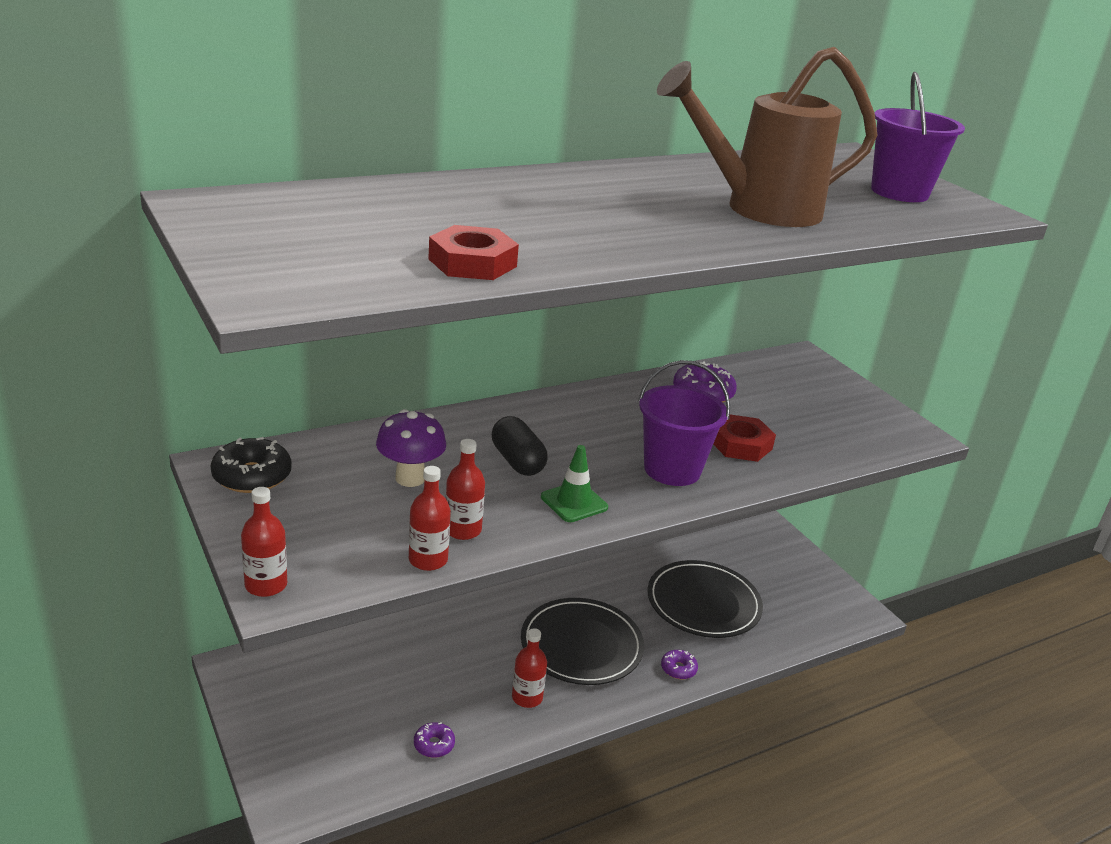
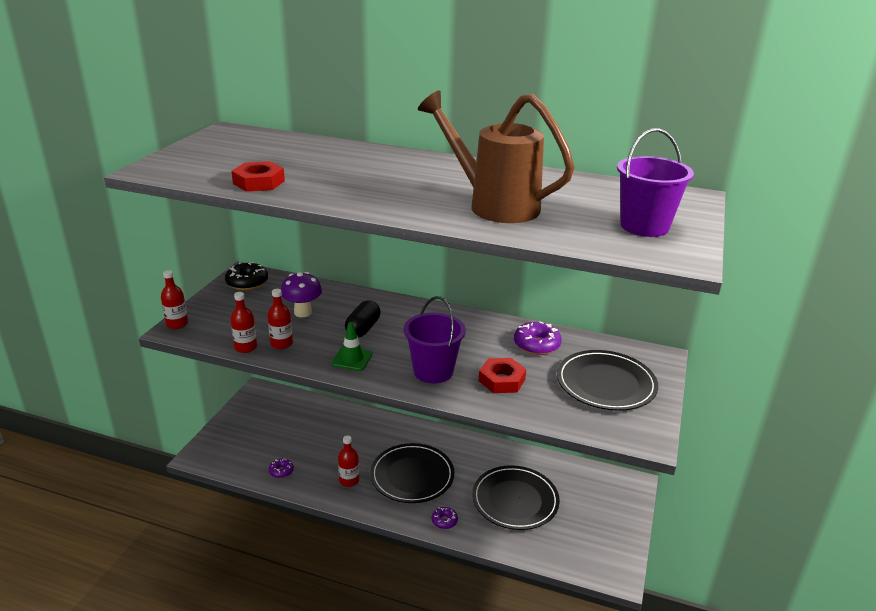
camera: 50 degrees right, 0 degrees up
(814, 402) = (606, 384): none -> black plate

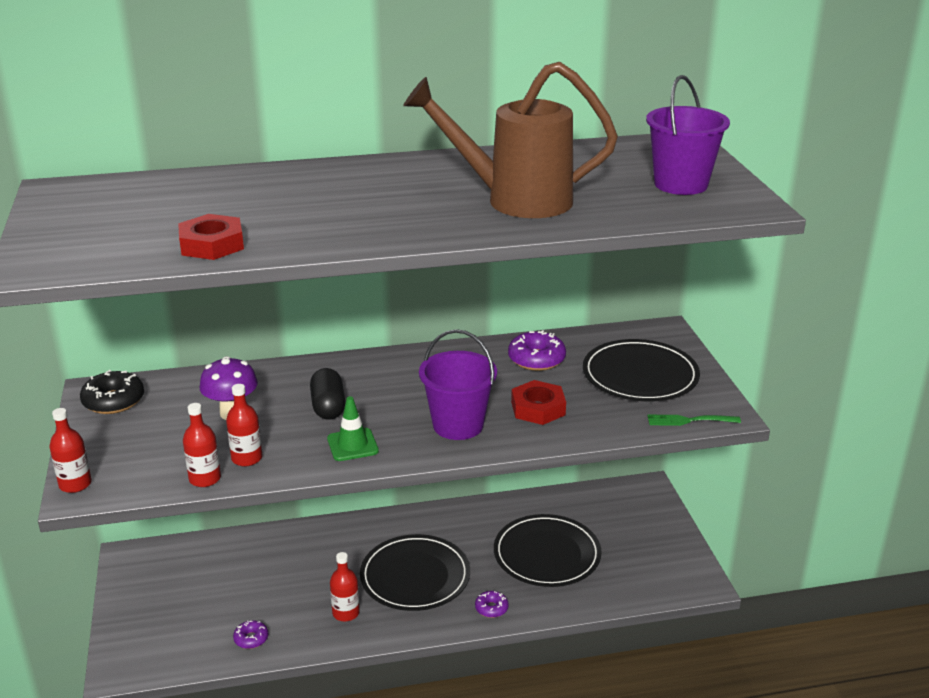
camera: 30 degrees left, 0 degrees up
(611, 432) = (689, 420): none -> green fork

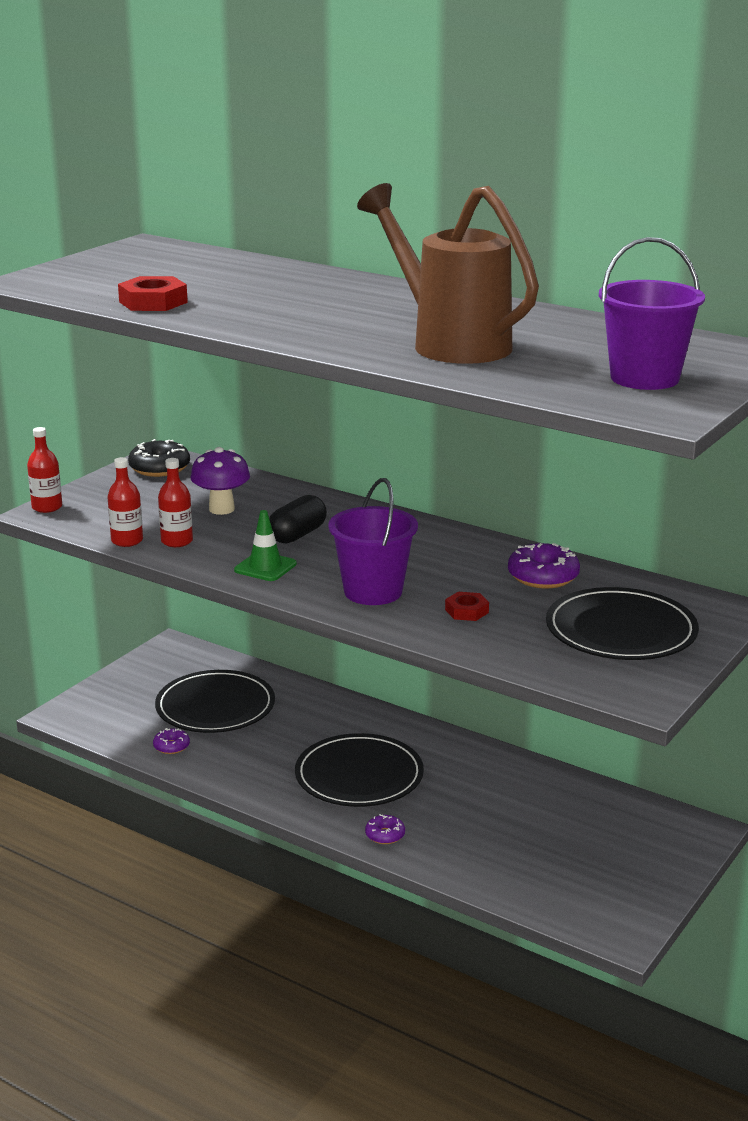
camera: 45 degrees right, 5 degrees down
(346, 613) = (264, 769): red bottle -> none
(538, 408) = (466, 611): red nut -> red nut, size x0.63
(547, 554) = (503, 825): black plate -> black plate (215, 707)
(689, 420) = (593, 684): green fork -> none

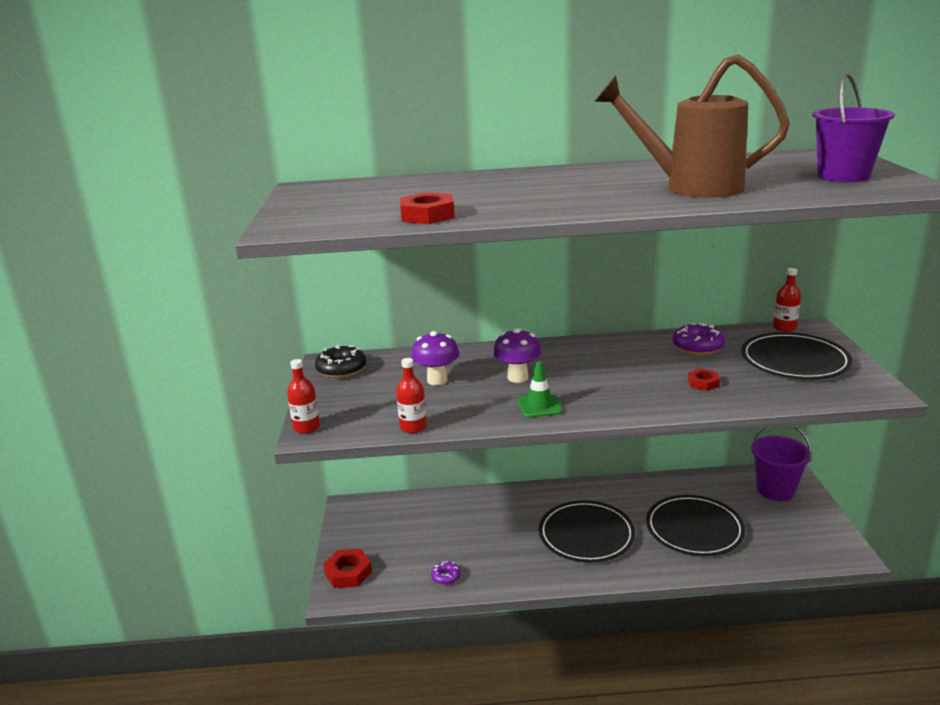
camera: 35 degrees left, 0 degrees up
(95, 702) = (348, 573): none -> red nut
(177, 541) = (449, 413): red bottle -> red bottle (784, 328)
(215, 707) = (436, 534): black plate -> black plate (694, 529)
(297, 535) = (518, 377): black capsule -> purple mushroom
(373, 591) = (632, 394): purple bucket -> purple bucket (775, 490)
(385, 835) = (655, 565): purple donut -> none

